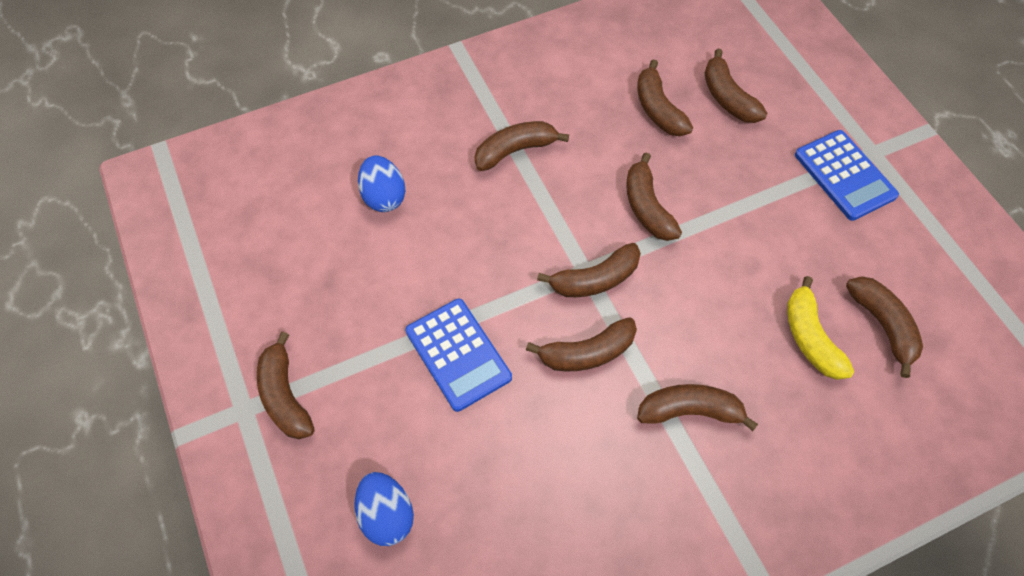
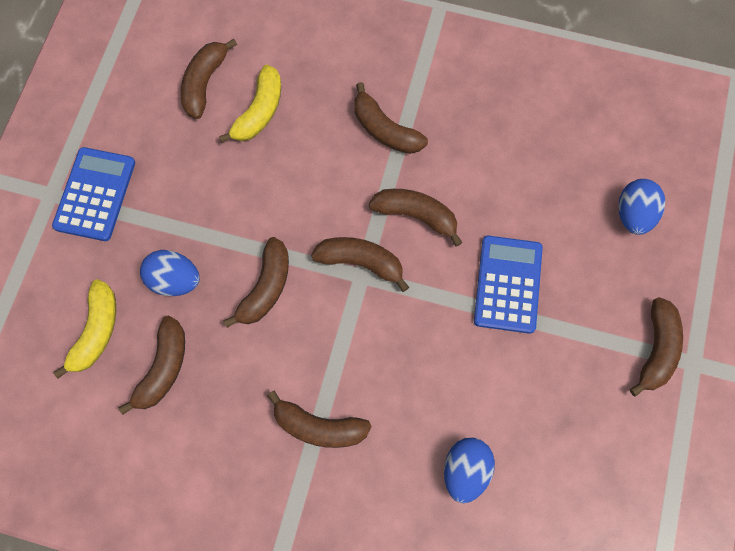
camera: 140 degrees left, 10 degrees up
(716, 164) = (174, 280): none -> blue egg
(727, 98) = (96, 331): brown banana -> yellow banana

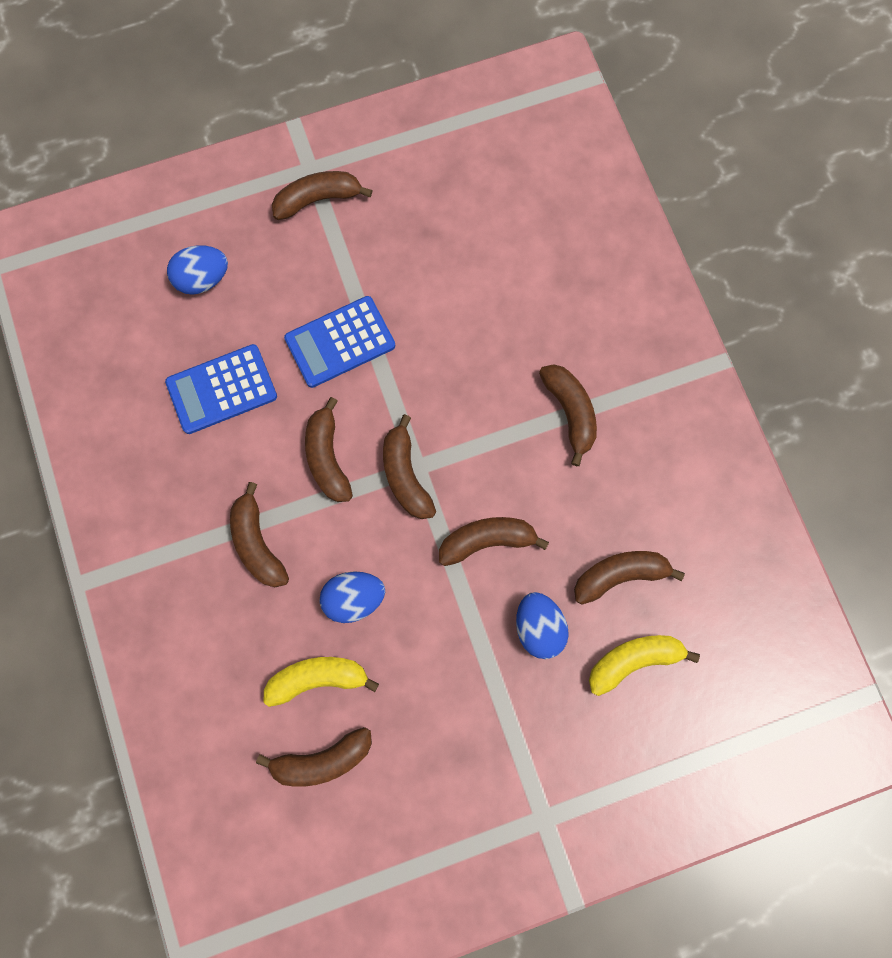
camera: 125 degrees left, 5 degrees up
(95, 194) = (513, 773): blue calculator -> blue calculator (222, 389)
(385, 130) = (258, 543): brown banana -> brown banana turned 150 degrees clockwise
(465, 471) = (520, 281): blue egg -> blue egg (354, 598)

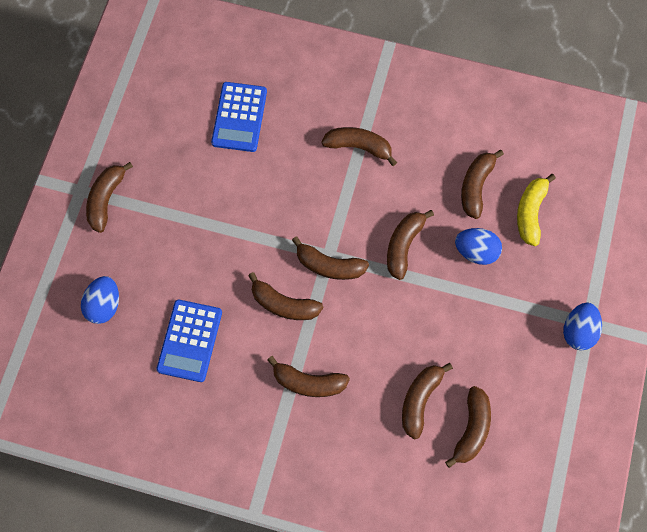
camera: 55 degrees left, 5 degrees down
(318, 678) = (420, 400): yellow banana -> brown banana
(340, 342) = (213, 248): blue calculator -> blue calculator (239, 117)
(354, 598) = (385, 346): blue egg -> blue egg (578, 331)

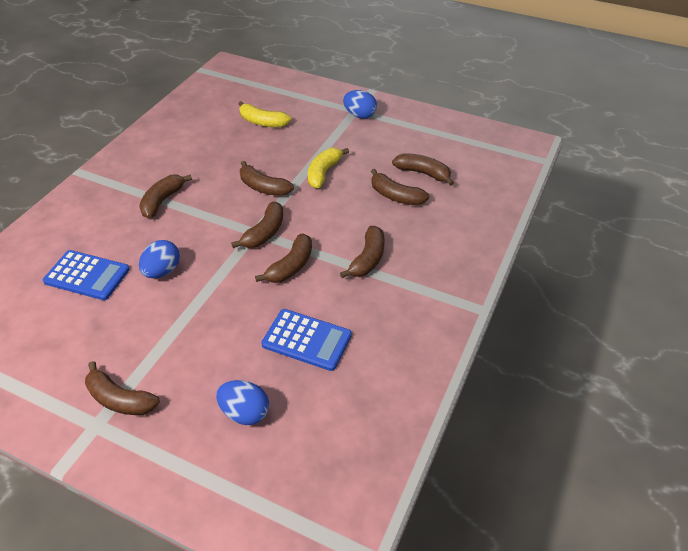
camera: 80 degrees left, 25 degrees down
(445, 307) = (323, 173): none -> yellow banana
(476, 186) = (230, 144): brown banana -> none
(476, 251) = (283, 151): blue egg -> blue egg (162, 271)

